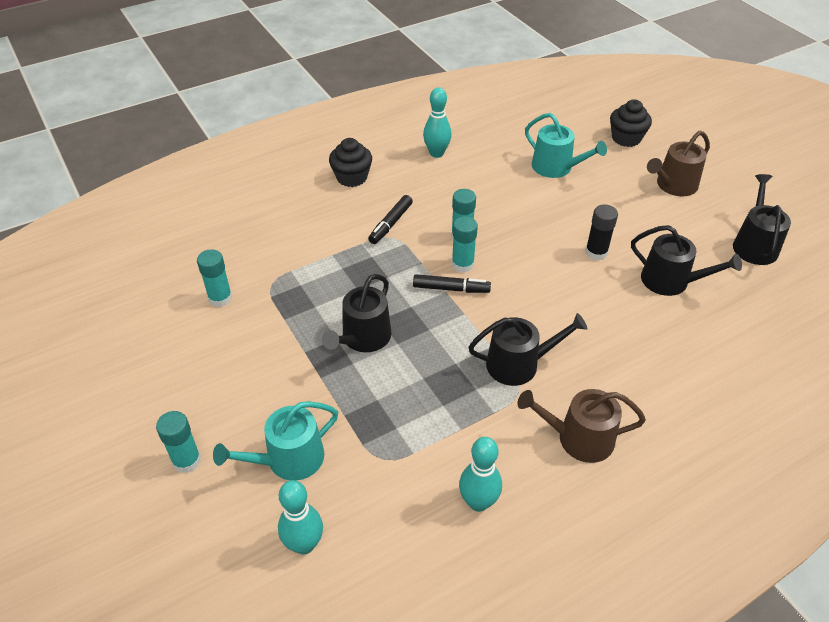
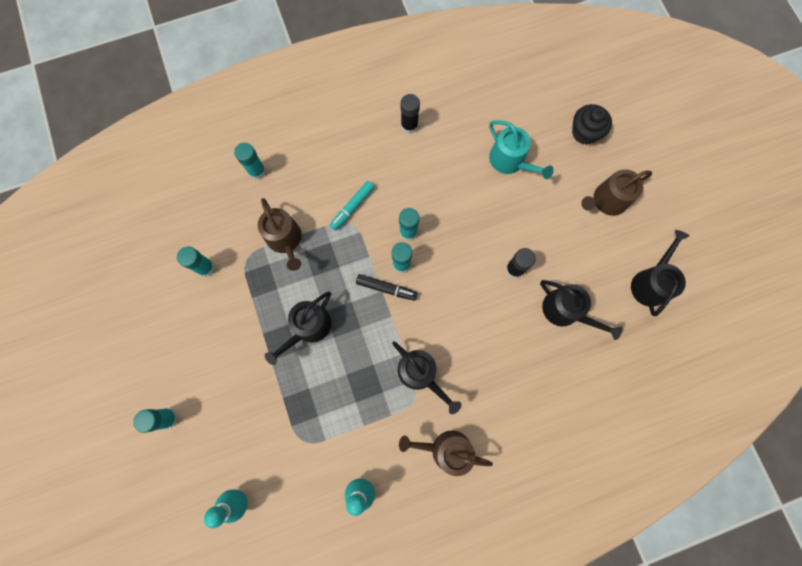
camera: 10 degrees right, 30 degrees up
(271, 207) = (257, 171): none -> turquoise glue stick
(288, 460) = (237, 430): turquoise watering can -> none
(317, 261) = (285, 240): none -> brown watering can
(352, 177) = (330, 145): black cupcake -> none
(390, 224) = (352, 207): black marker -> turquoise marker
(436, 153) = (409, 125): turquoise bowling pin -> black glue stick
(519, 364) = (421, 374): black watering can -> black watering can turned 45 degrees clockwise

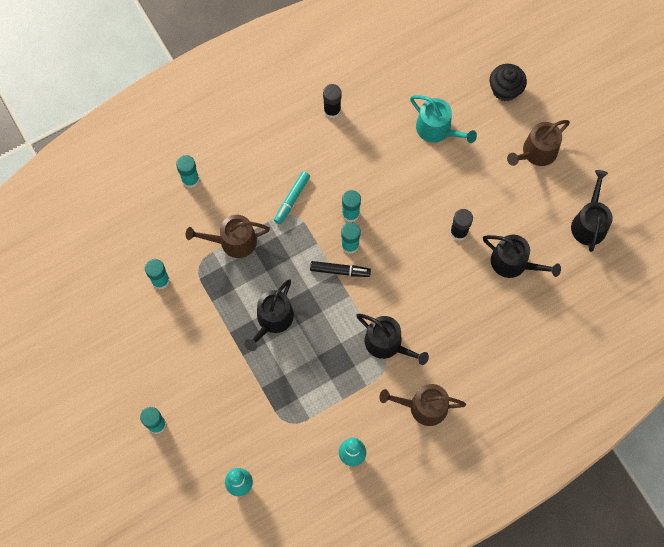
camera: 10 degrees left, 5 degrees down
(285, 240) = (233, 241): brown watering can -> brown watering can turned 120 degrees clockwise

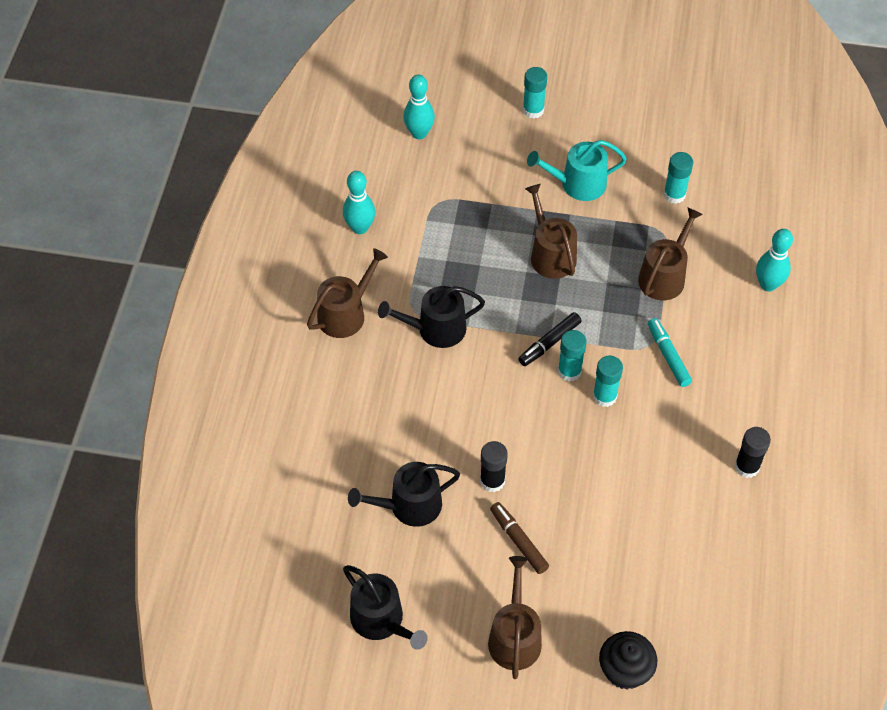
camera: 130 degrees right, 15 degrees down
(190, 179) = (768, 284): turquoise glue stick -> turquoise bowling pin
(272, 320) = (550, 254): black watering can -> brown watering can
(437, 129) = (633, 554): turquoise watering can -> turquoise watering can (577, 184)
(482, 191) = (518, 541): none -> brown marker

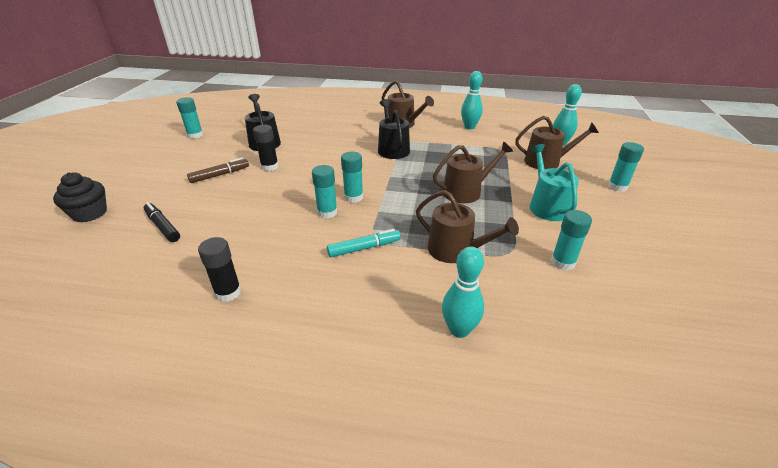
camera: 90 degrees right, 20 degrees down
(381, 621) = (195, 135): black watering can -> turquoise glue stick
(515, 636) = (152, 173): brown watering can -> brown watering can (546, 162)
(549, 343) = (380, 189): black marker -> black marker (162, 226)

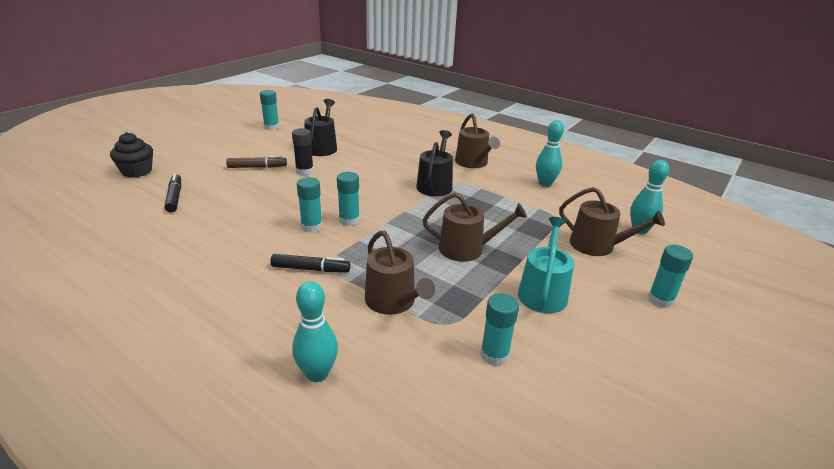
camera: 25 degrees right, 5 degrees down
(228, 292) = (169, 266): black glue stick -> none
(364, 248) = (310, 269): turquoise marker -> black marker

